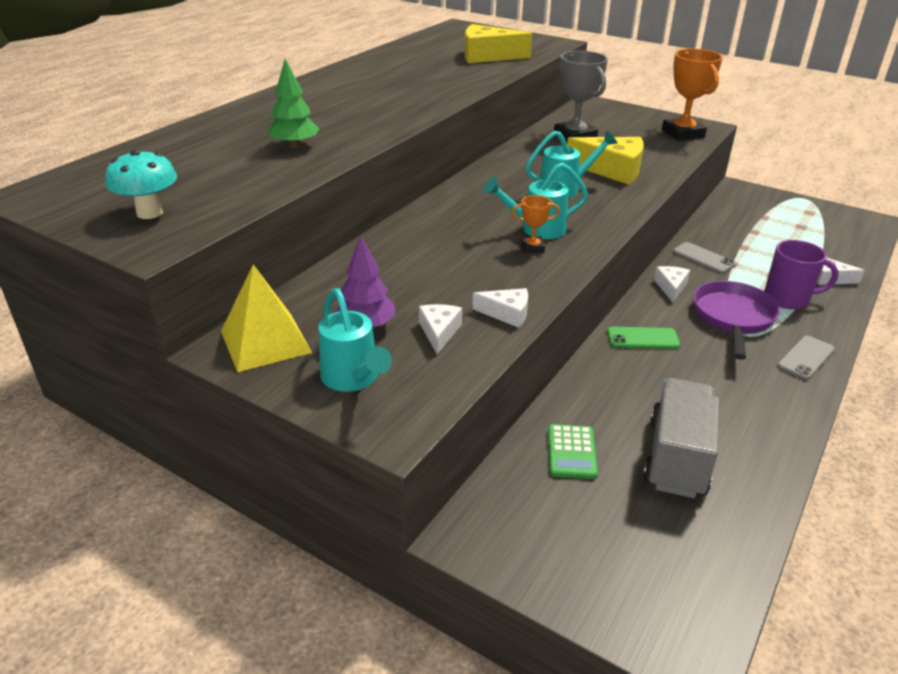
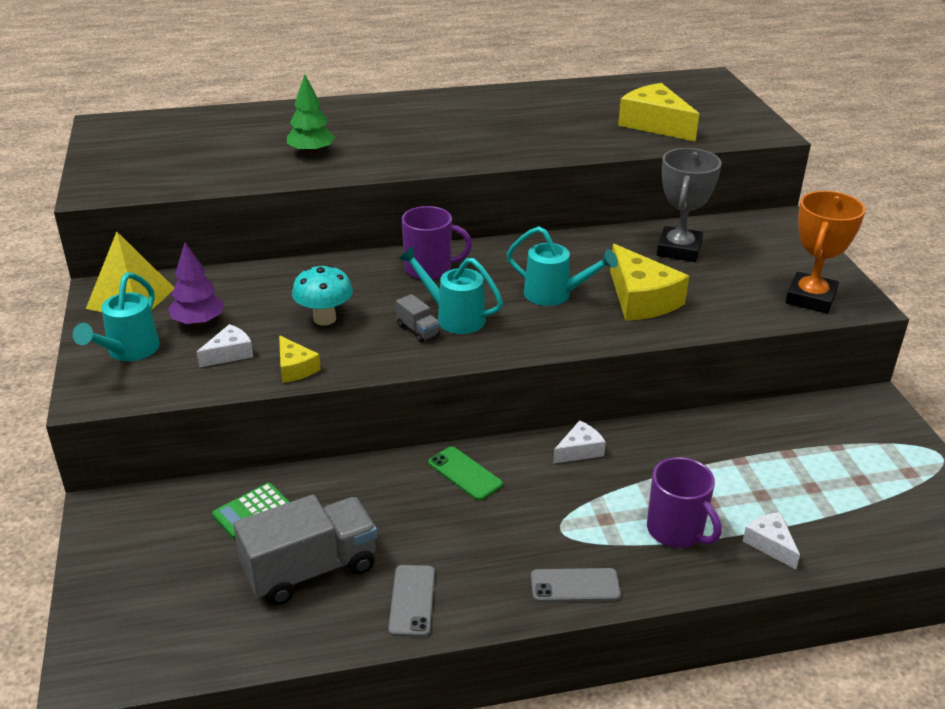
camera: 45 degrees right, 0 degrees up
(149, 213) = (135, 167): turquoise mushroom -> turquoise mushroom (324, 319)
(459, 209) = (429, 269): none -> purple mug
(507, 314) = (295, 368): white cheese -> yellow cheese
(532, 247) = (418, 330): orange trophy -> grey truck
(703, 258) = (671, 445): grey phone -> grey phone (412, 601)
(733, 318) = (581, 510): purple pan -> none

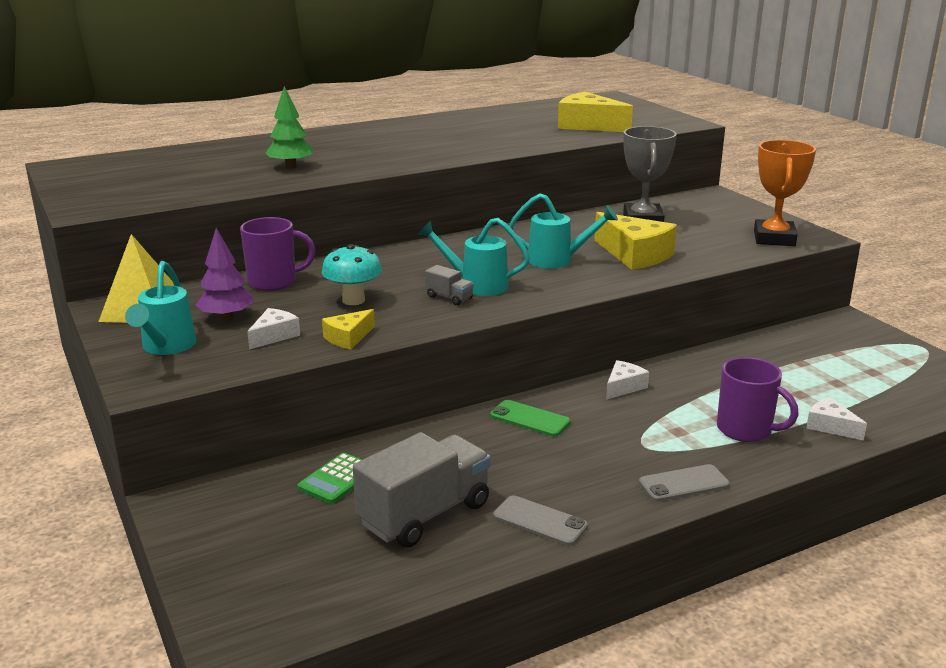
camera: 15 degrees left, 10 degrees down
(295, 368) = (348, 338): yellow cheese -> yellow cheese turned 90 degrees clockwise
(412, 601) = (540, 521): grey phone -> grey phone turned 45 degrees counterclockwise
(429, 269) = (430, 256): purple mug -> purple mug (274, 282)

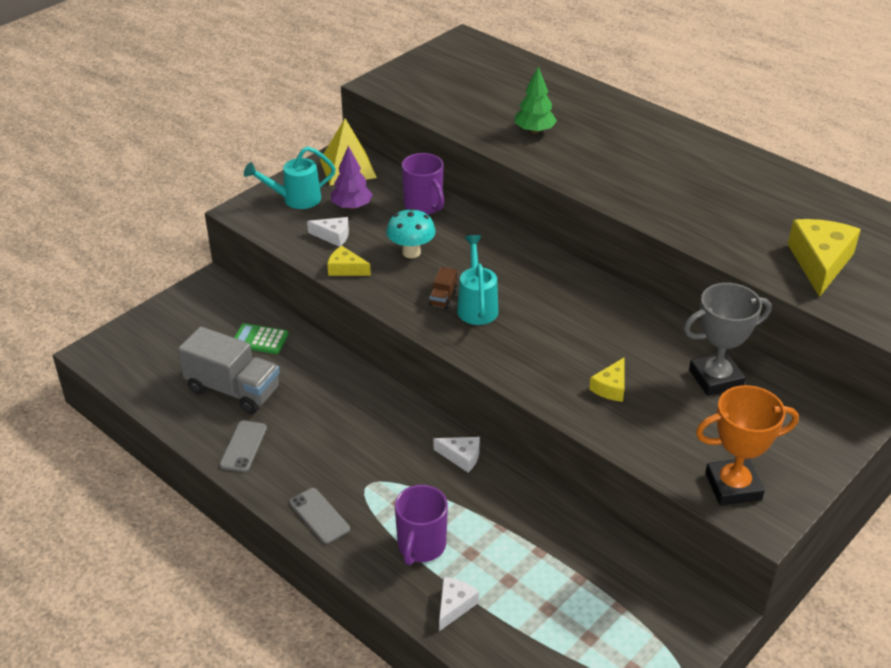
camera: 70 degrees right, 15 degrees up
(449, 297) = (443, 298): grey truck -> brown truck
(529, 419) = (380, 412): green phone -> none
(557, 260) = (562, 340): turquoise watering can -> none
(635, 255) = (611, 387): yellow cheese -> yellow cheese, size x0.54

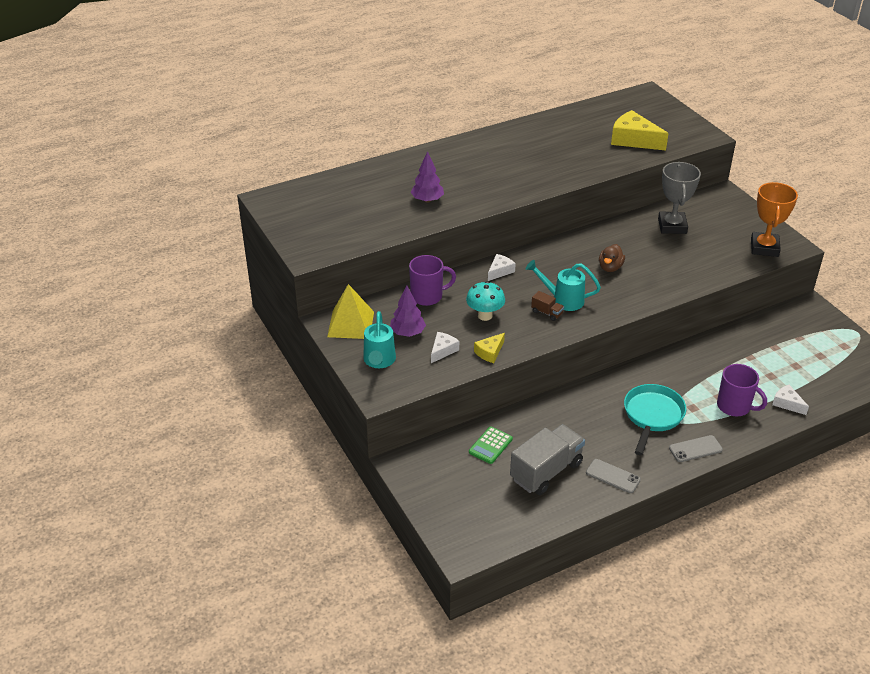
camera: 70 degrees left, 0 degrees up
(365, 465) = (652, 416): none -> turquoise pan
(461, 457) = (658, 369): white cheese -> white cheese (500, 271)
(534, 131) = (427, 200): green tree -> purple tree
(572, 334) = (610, 267): none -> brown duck
(611, 387) = (667, 266): yellow cheese -> none

